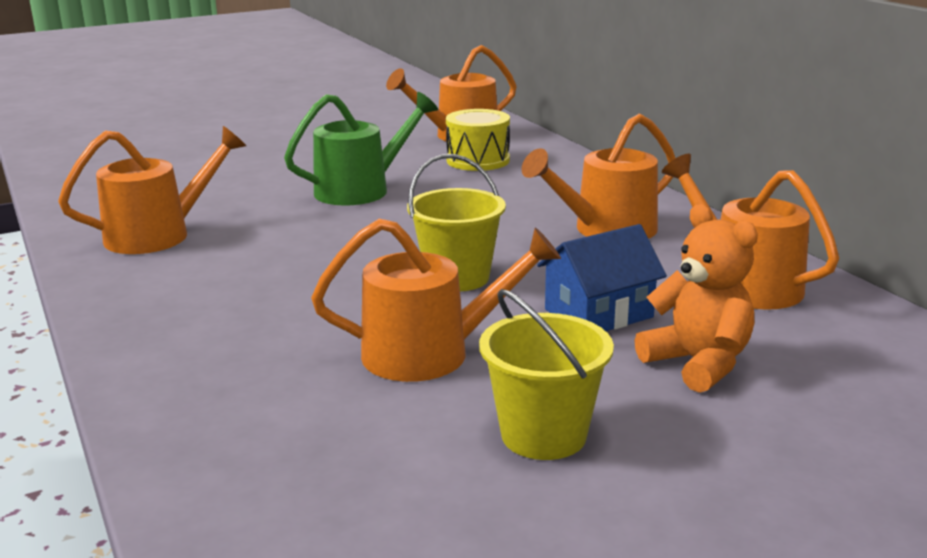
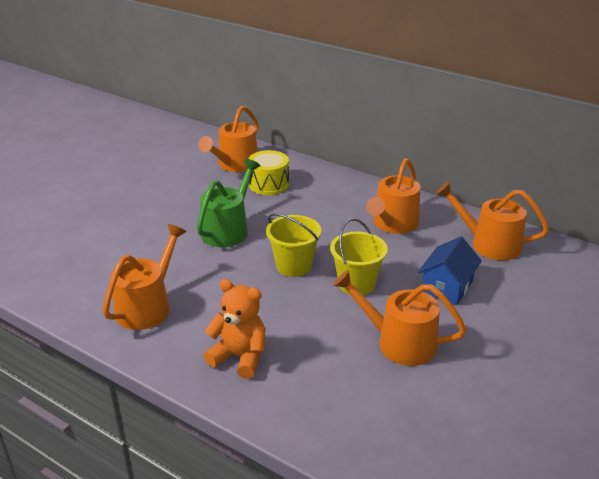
camera: 30 degrees left, 10 degrees up
(430, 353) = (399, 342): orange watering can -> orange watering can turned 120 degrees counterclockwise
(543, 435) = (498, 373): yellow bucket -> yellow bucket (293, 266)
(698, 363) = (517, 304): orange teddy bear -> orange teddy bear (240, 357)

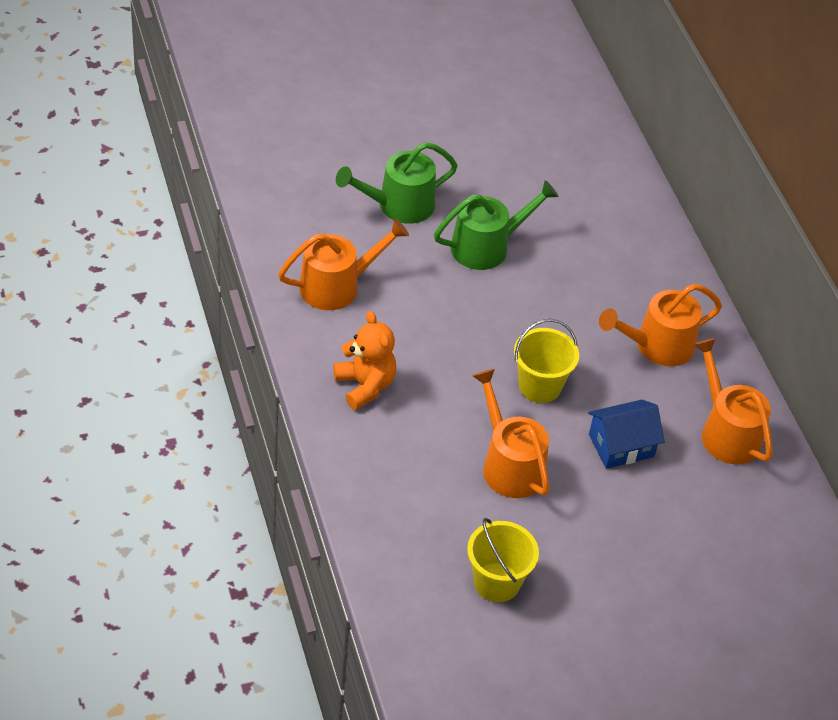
camera: 35 degrees right, 15 degrees up
(142, 238) = (399, 205): none -> green watering can
(235, 165) = (580, 164): orange watering can -> none
(269, 184) = (587, 214): yellow drum -> none
(293, 266) = (504, 328): yellow bucket -> yellow bucket (497, 582)

